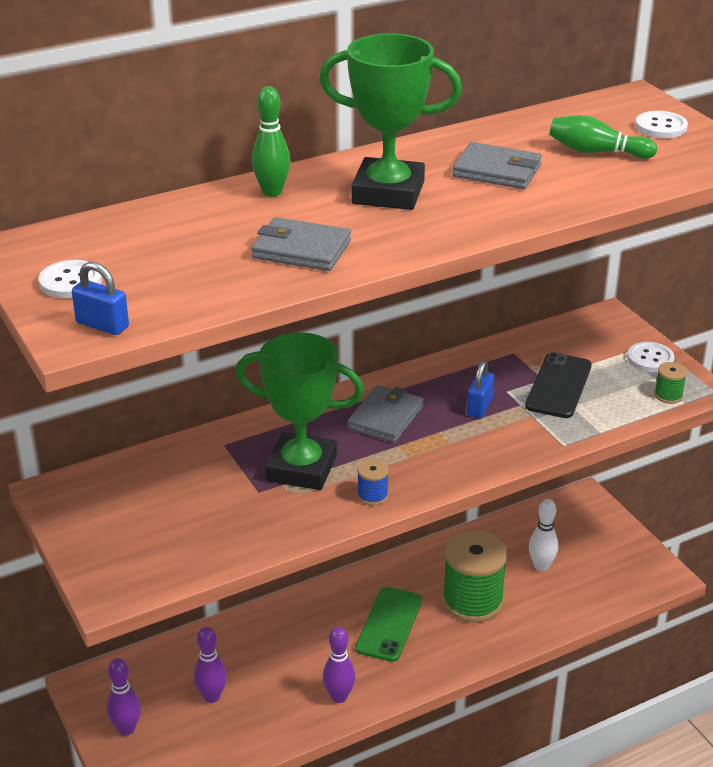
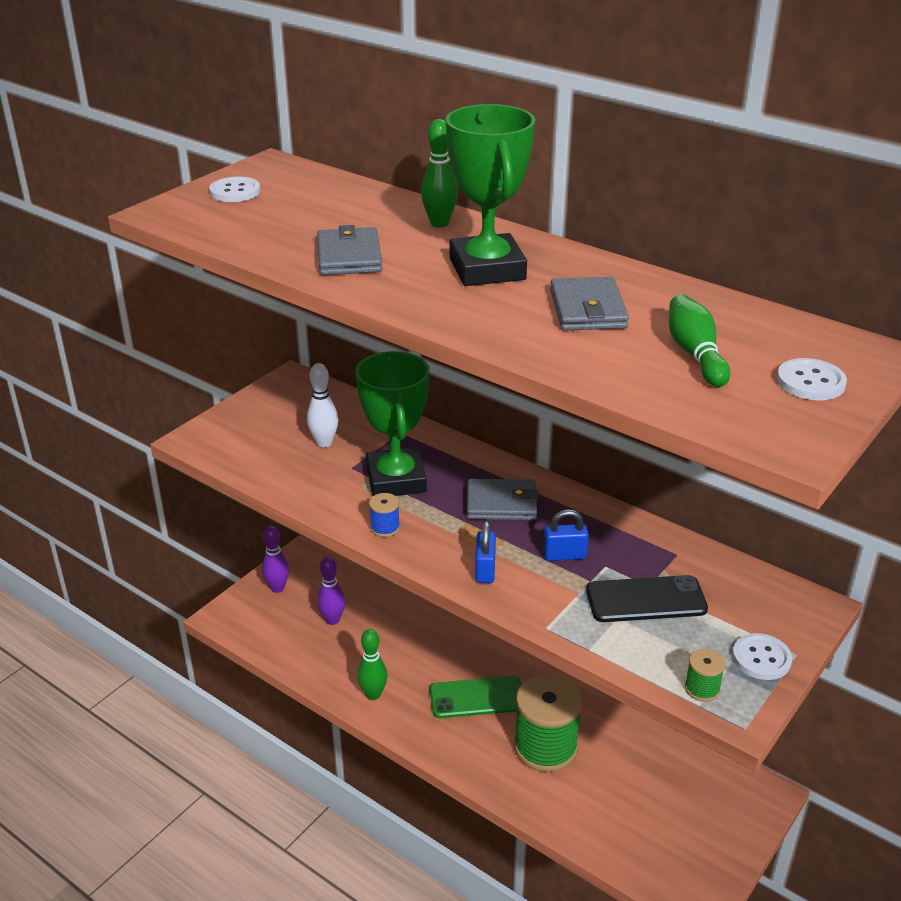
camera: 65 degrees right, 0 degrees up
(102, 325) = (180, 216): blue padlock -> blue padlock (485, 570)
(339, 697) = (373, 694): purple bowling pin -> green bowling pin
(541, 566) = (632, 786): white bowling pin -> white bowling pin (324, 443)

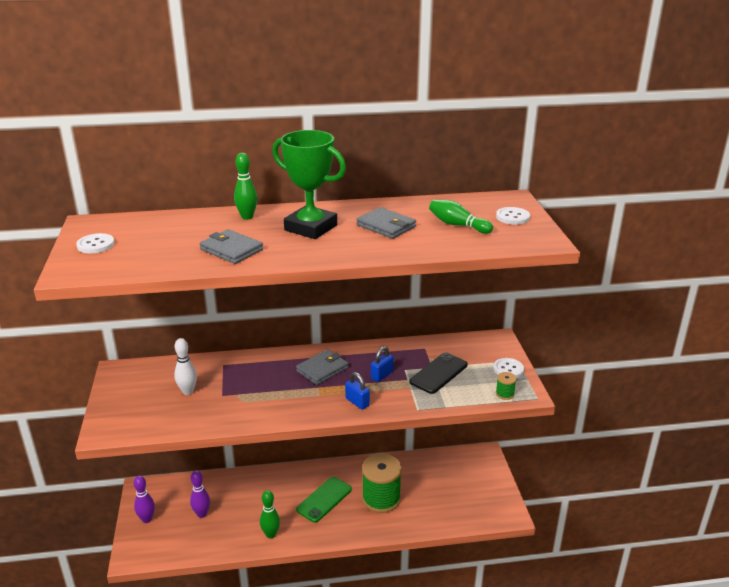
camera: 45 degrees left, 5 degrees down
(385, 528) = (283, 412): blue spool -> none
(396, 479) = (254, 387): green trophy -> none

